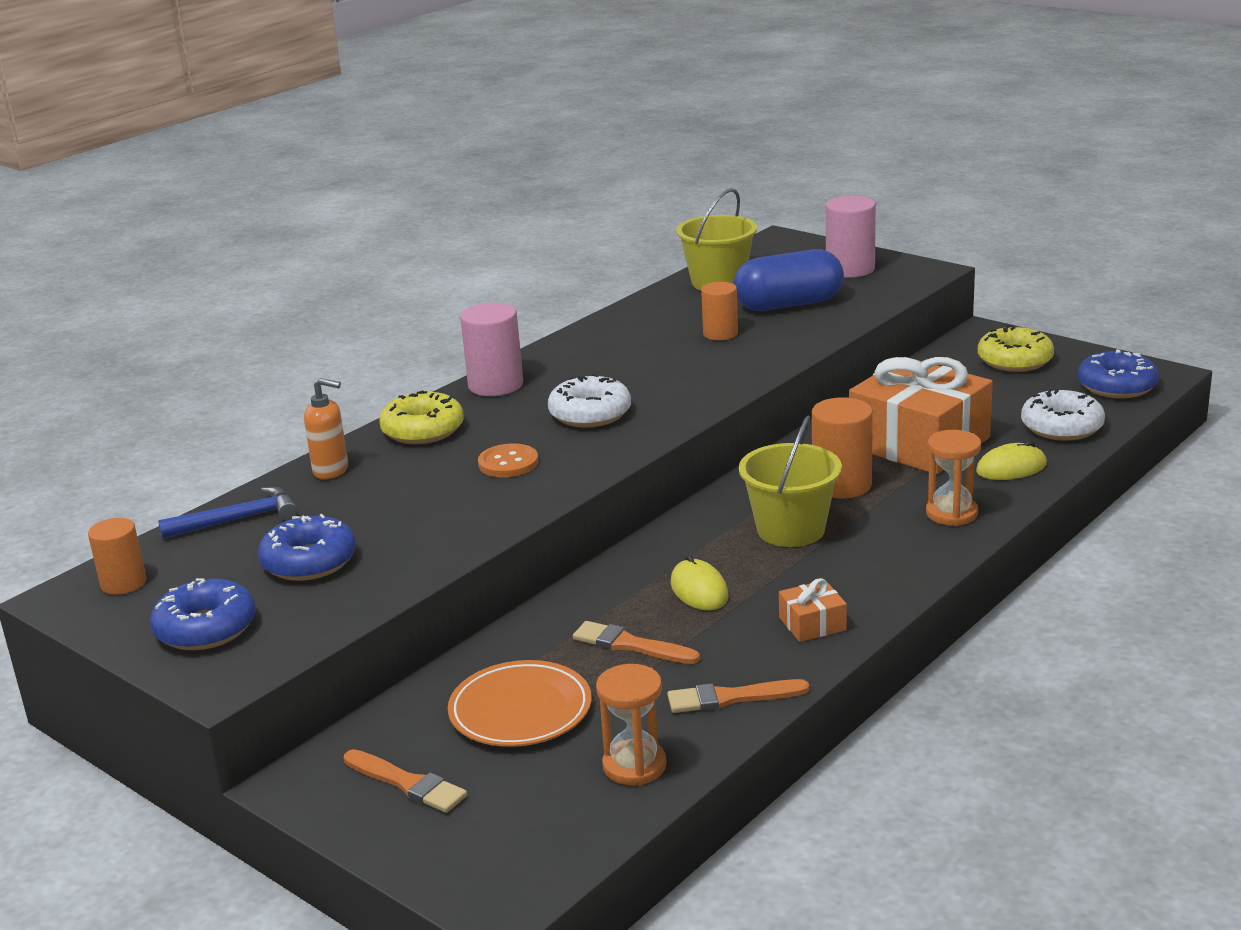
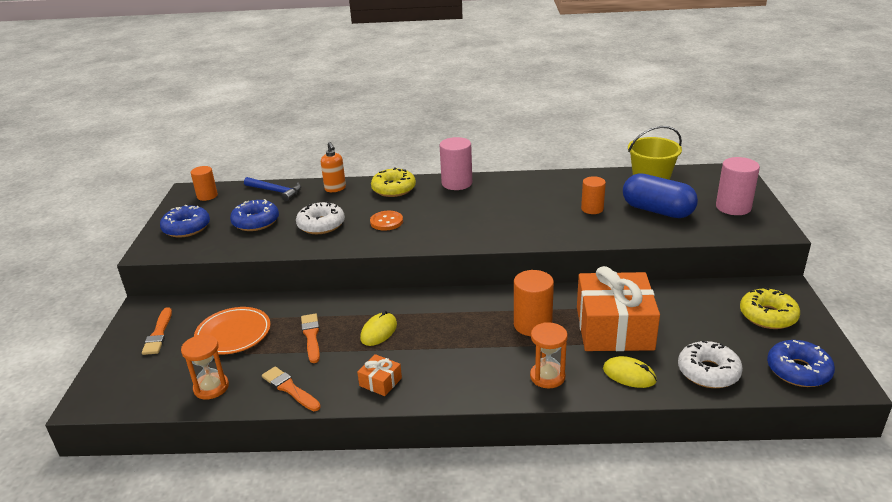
camera: 50 degrees right, 5 degrees up
(590, 414) = (458, 217): white donut -> white donut (321, 225)
(791, 530) = (466, 331): yellow bucket -> none

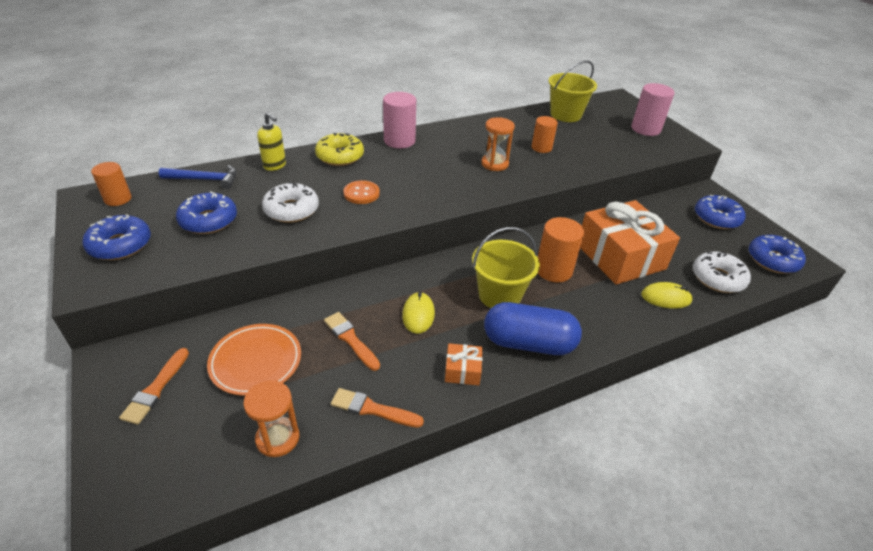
camera: 30 degrees left, 10 degrees up
(158, 334) = (156, 389): orange brush -> orange brush turned 45 degrees clockwise
(335, 189) = (275, 165): orange soap dispenser -> yellow soap dispenser
(462, 333) = (500, 295): none -> yellow bucket
(547, 376) = (606, 318): orange hourglass -> orange hourglass (494, 164)
(657, 211) = (594, 141): blue capsule -> blue capsule (528, 343)
(768, 316) = (716, 218): yellow donut -> blue donut

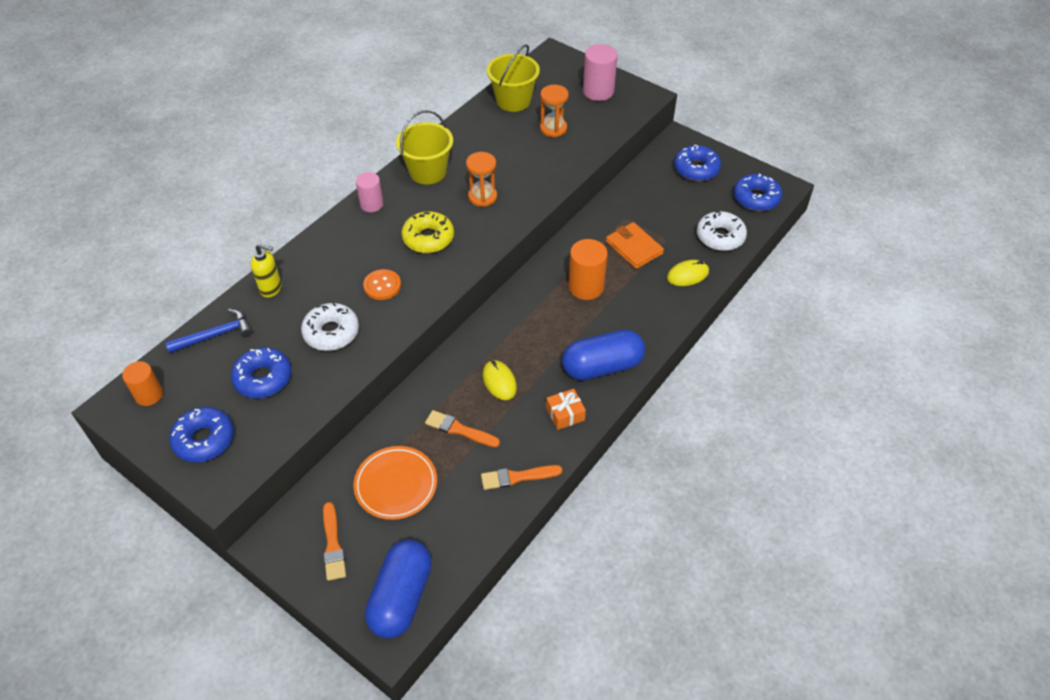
camera: 25 degrees left, 10 degrees up
(167, 474) = (401, 597): none -> blue capsule
(278, 438) = (462, 533): orange hourglass -> orange hourglass (553, 128)
(340, 156) = (327, 249): yellow donut -> yellow donut (428, 238)
(399, 141) = (371, 204): pink cylinder -> pink cylinder, size x0.66
(500, 295) = (555, 332): yellow bucket -> yellow bucket (428, 171)
(541, 148) = (514, 157): orange cylinder -> none
(620, 256) = (634, 248): orange gift -> orange wallet

